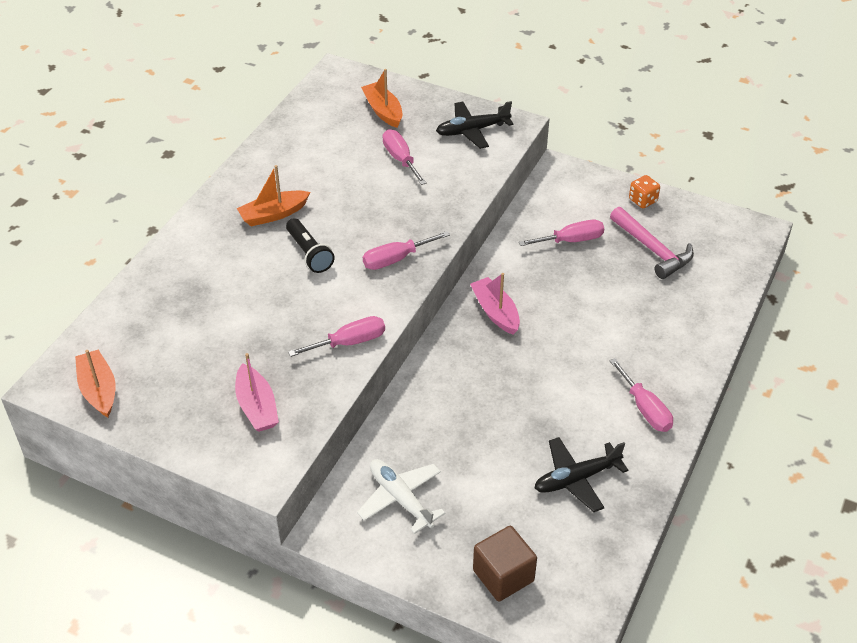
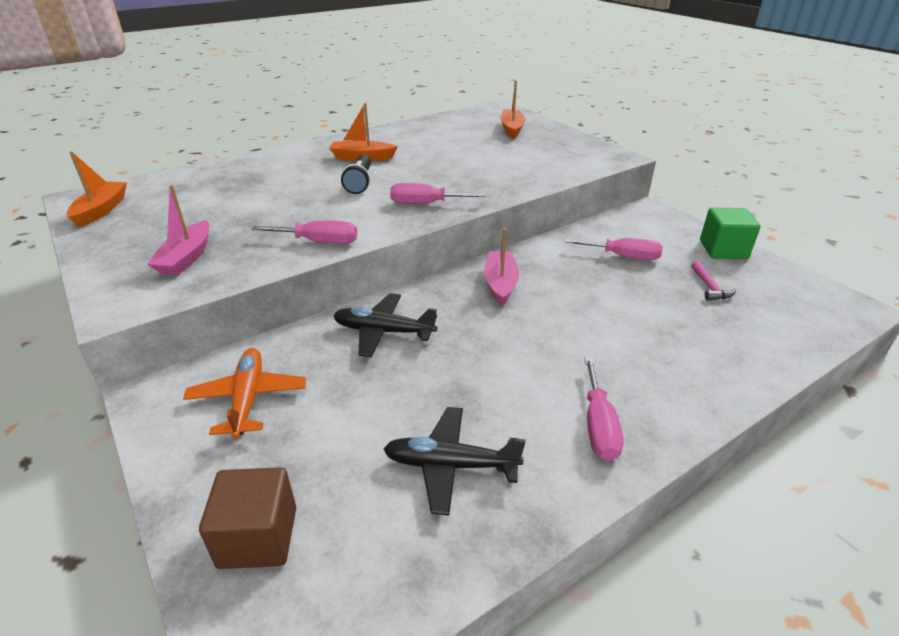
camera: 30 degrees right, 10 degrees down
(400, 159) = (497, 153): pink screwdriver -> none
(400, 498) = (248, 398): white plane -> orange plane
(472, 130) = (576, 152): black plane -> black plane (383, 331)
(642, 200) = (723, 250): orange dice -> green cube
(652, 249) = (709, 287): pink hammer -> pink hammer, size x0.54

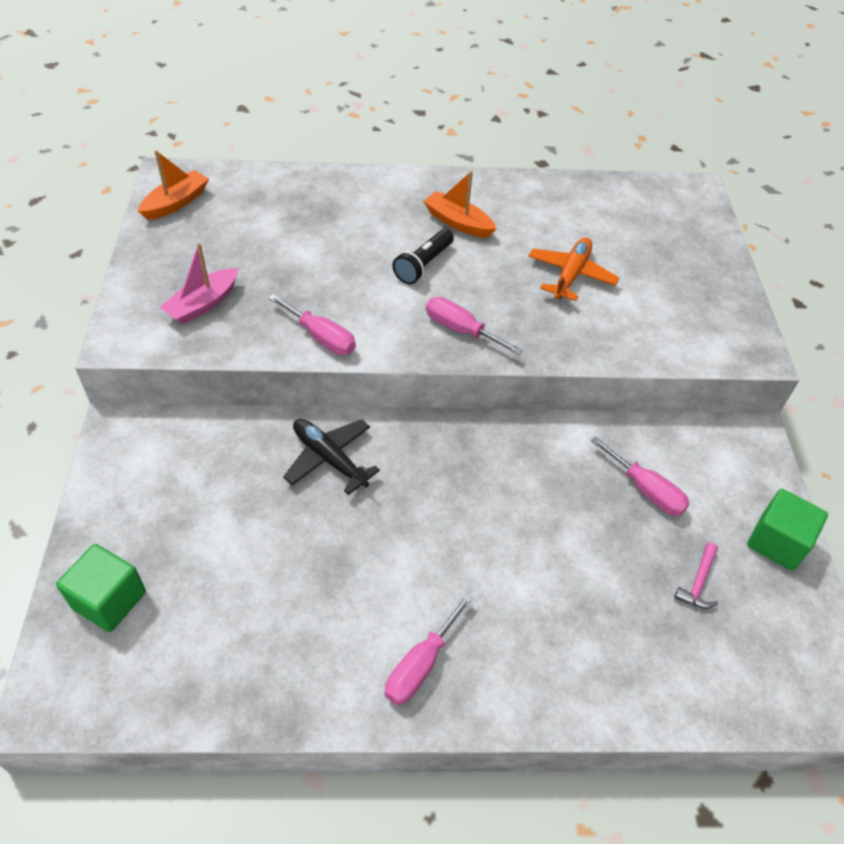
camera: 30 degrees right, 15 degrees up
(248, 398) = (179, 471): orange plane -> orange plane (571, 275)
(258, 537) = (109, 600): brown cube -> green cube
(450, 465) = (274, 625): black plane -> none
(500, 284) = (481, 458): pink boat -> none
(512, 129) = (672, 242): orange boat -> none

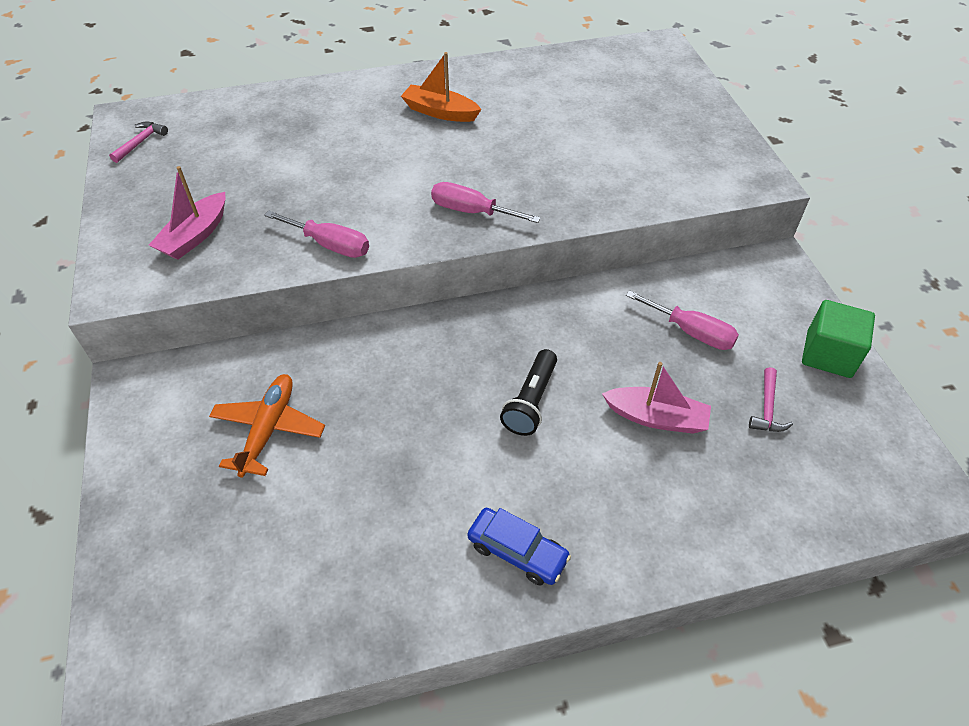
camera: 10 degrees left, 0 degrees up
(109, 600) = (163, 562): green cube -> none
(176, 203) = (140, 142): orange boat -> pink hammer
(329, 458) = (366, 367): black plane -> none
(420, 665) = (517, 552): pink screwdriver -> blue car
(423, 265) = (416, 157): black flashlight -> black flashlight (530, 401)
(571, 275) = (565, 141): orange plane -> orange plane (269, 429)
(587, 567) = (656, 417): none -> pink boat

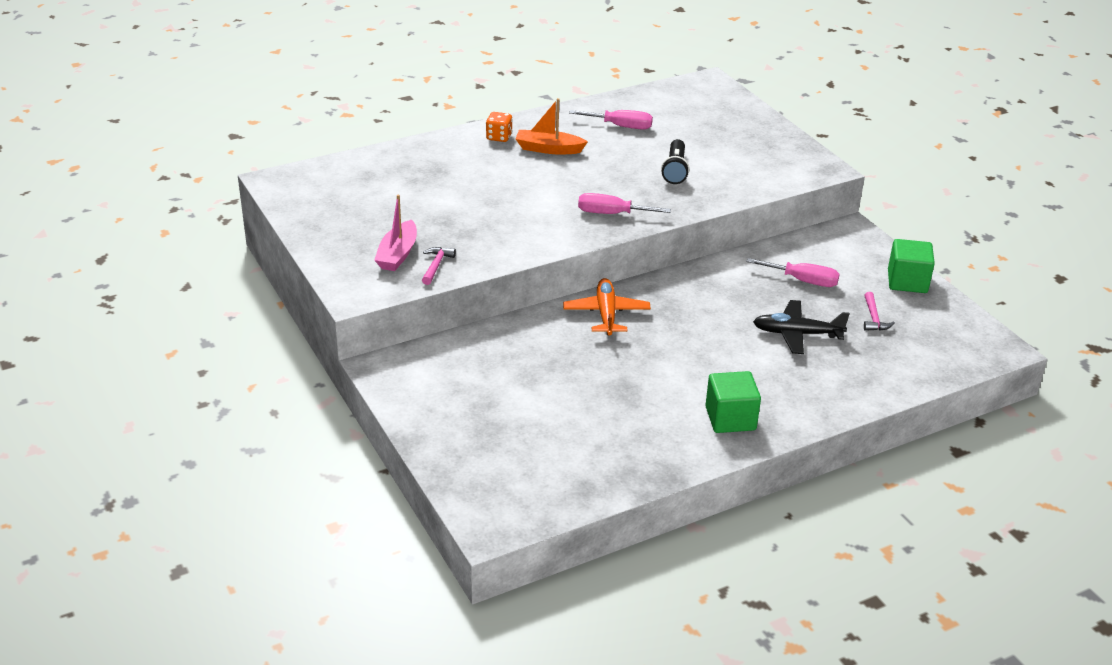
camera: 15 degrees left, 15 degrees down
(140, 142) = (303, 197): pink hammer -> pink hammer (436, 266)
(269, 429) = (510, 379): orange plane -> orange plane (606, 314)
(330, 245) = (511, 248): pink screwdriver -> pink screwdriver (621, 126)
(392, 90) = (499, 137): none -> orange dice
(517, 552) = (730, 418): blue car -> green cube
(530, 401) = (701, 337): black flashlight -> black flashlight (675, 170)
(656, 417) = (796, 334): pink boat -> black plane

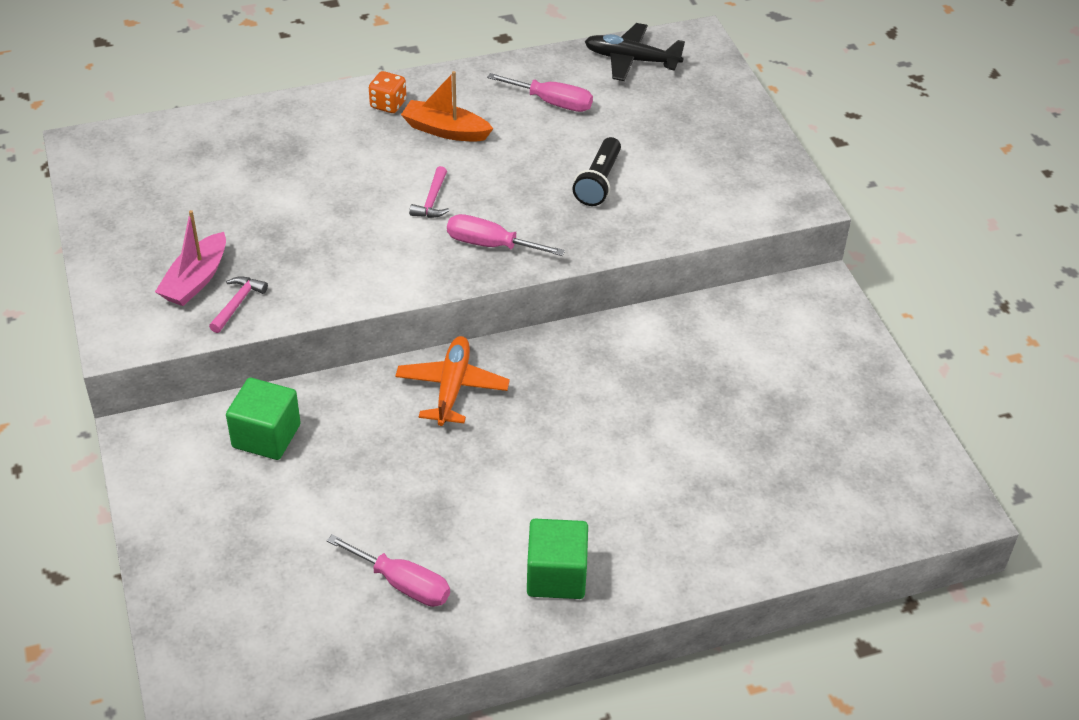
camera: 10 degrees right, 10 degrees up
(796, 334) = (690, 450): black plane -> black plane (631, 60)
(803, 281) = (728, 365): pink screwdriver -> pink screwdriver (402, 584)
(873, 318) = (802, 437): pink hammer -> pink hammer (432, 200)
(907, 281) = (868, 383): green cube -> green cube (266, 436)

